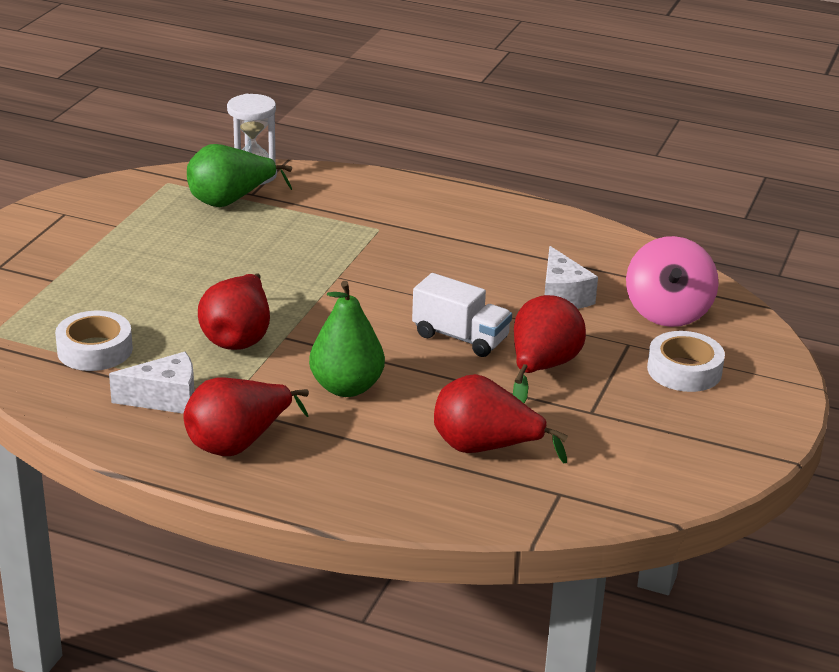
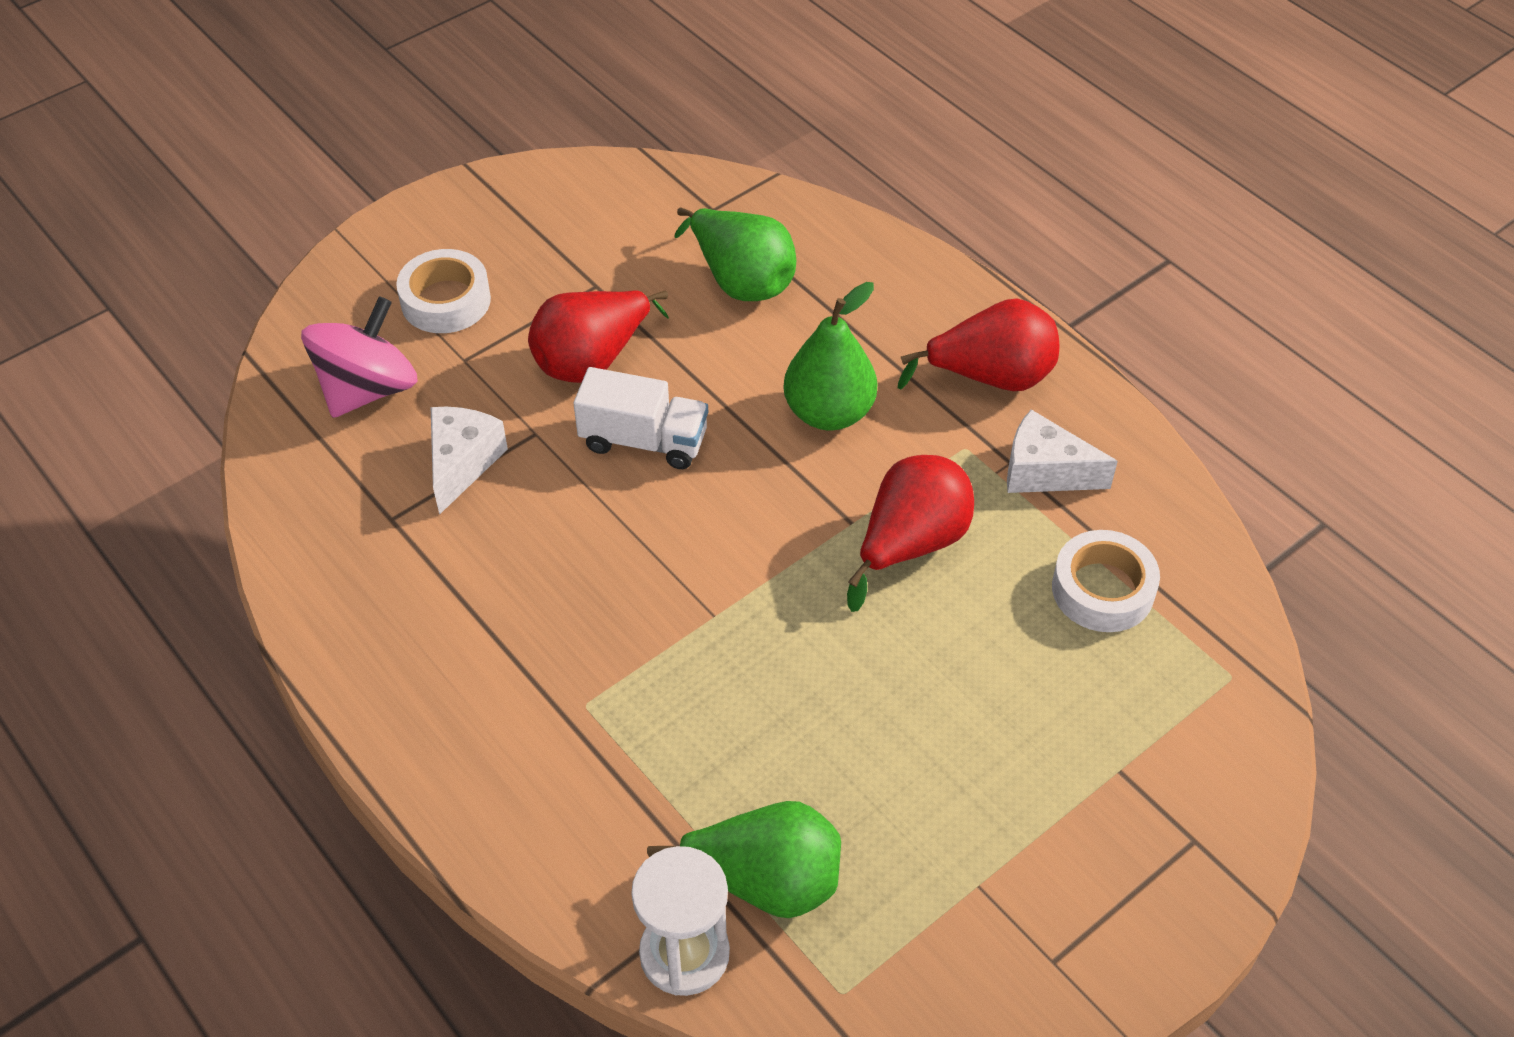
camera: 150 degrees left, 20 degrees up
(460, 337) = (644, 441): white truck -> white truck turned 135 degrees clockwise
(485, 448) = (741, 280): red pear -> green pear

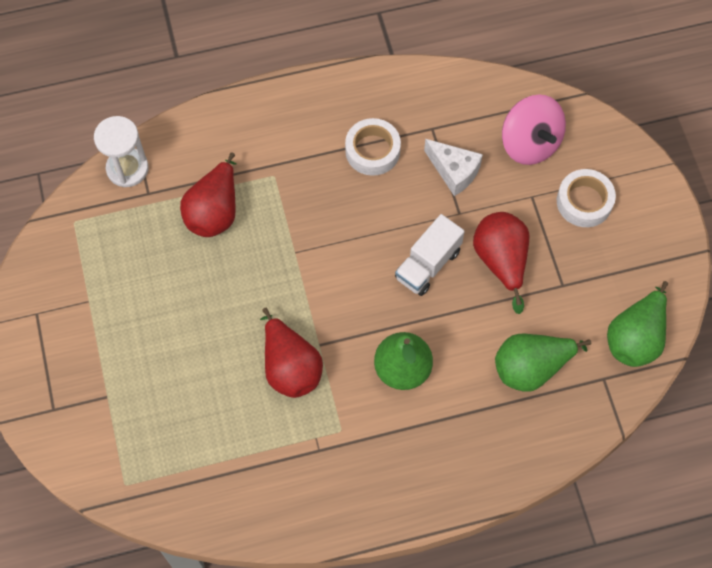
camera: 115 degrees right, 15 degrees up
(764, 882) = (141, 213): green pear -> green pear (635, 338)
(990, 377) = (386, 473): red pear -> red pear (214, 211)
(1044, 472) = (302, 465): white cheese -> none
(1102, 589) = (210, 450): white tape -> white tape (372, 151)

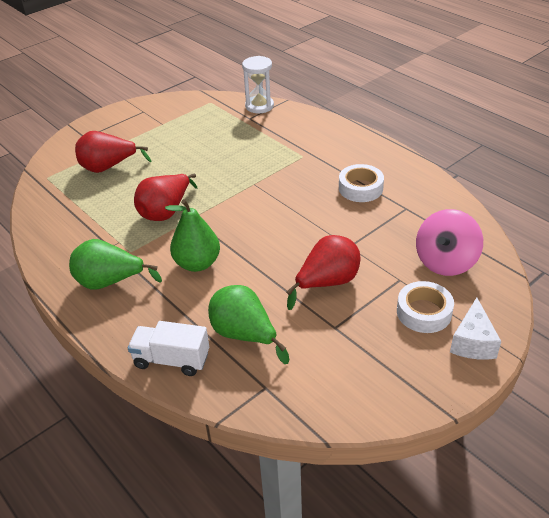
camera: 65 degrees right, 25 degrees down
(214, 211) = (257, 144): red pear -> red pear (108, 167)
(428, 264) = (293, 245): white truck -> white truck (171, 360)
(454, 171) = (381, 231): white cheese -> white cheese (473, 342)
(635, 338) = (321, 395): green pear -> green pear (110, 282)

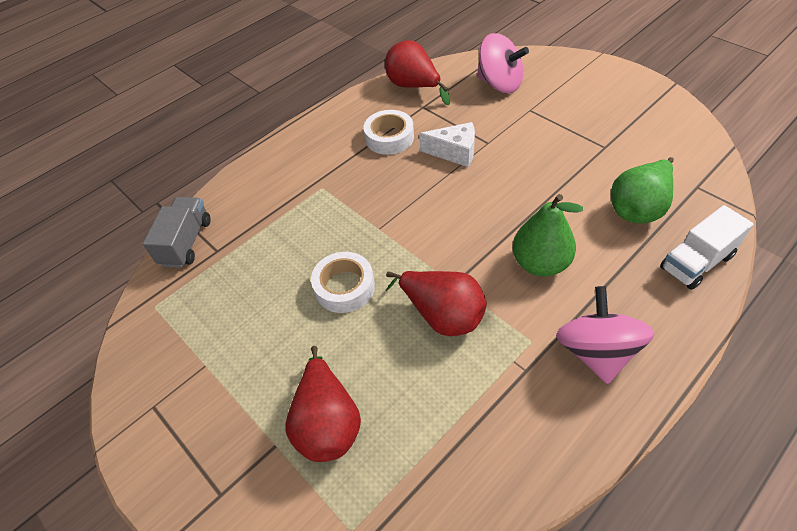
camera: 90 degrees left, 10 degrees up
(110, 282) = (596, 351): green pear -> pink spinning top
(171, 360) = (696, 262): white truck -> white truck turned 45 degrees clockwise
(259, 106) = (186, 242): white hourglass -> grey truck
(327, 283) = (546, 155): red pear -> red pear (414, 87)
(424, 312) = (568, 96): white tape -> white tape (344, 287)
(473, 342) = (594, 72): white cheese -> white cheese (454, 152)

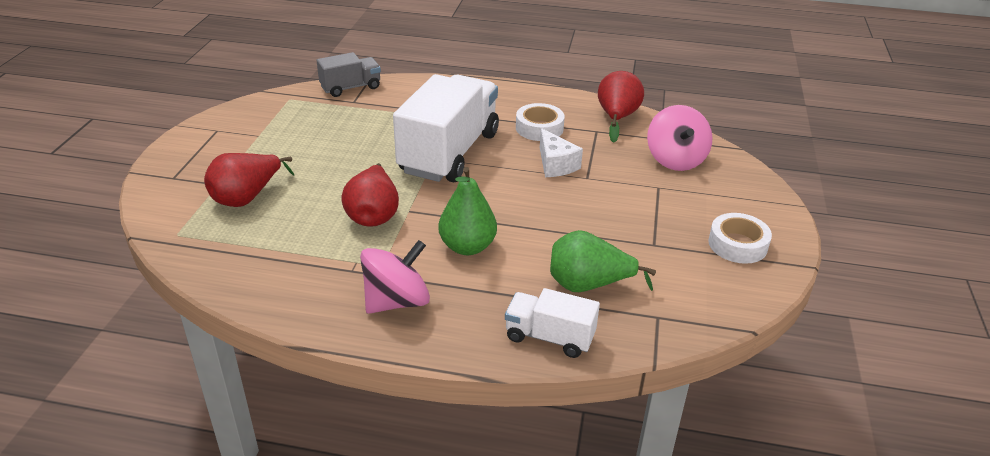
camera: 50 degrees right, 15 degrees down
(344, 287) = (364, 163): white tape -> white tape (737, 244)
(379, 214) = (449, 153): none -> white truck

